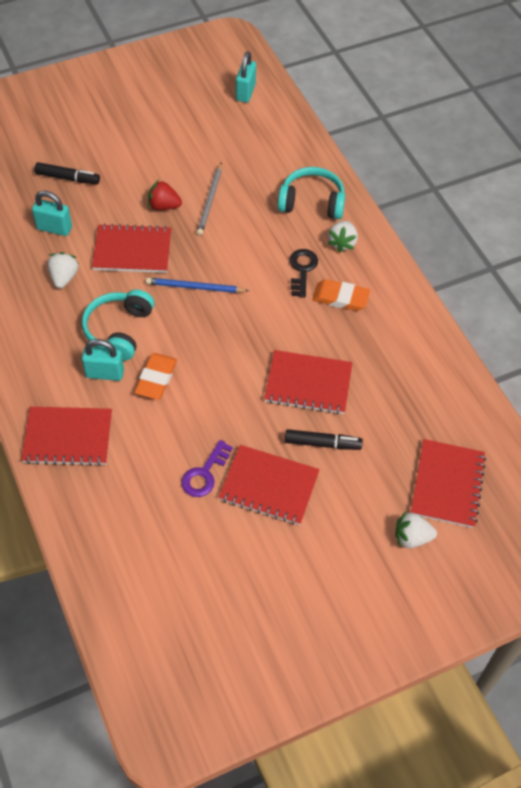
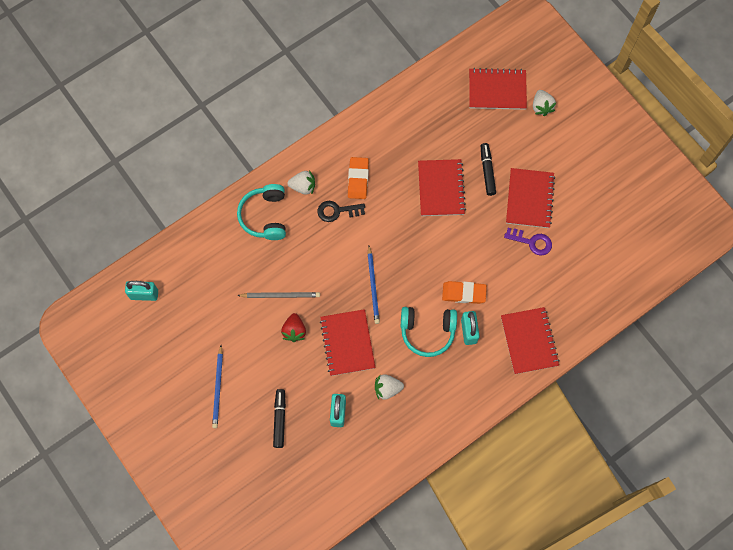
camera: 100 degrees left, 15 degrees up
(122, 134) = (218, 388): none -> blue pencil

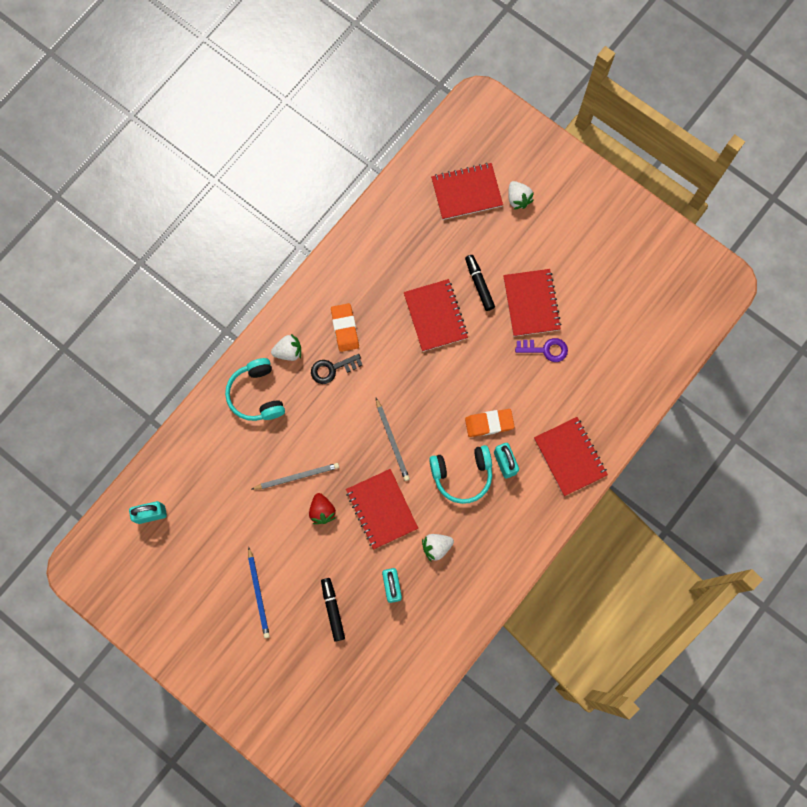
camera: 15 degrees left, 5 degrees up
(373, 286) = (392, 441): blue pencil -> grey pencil

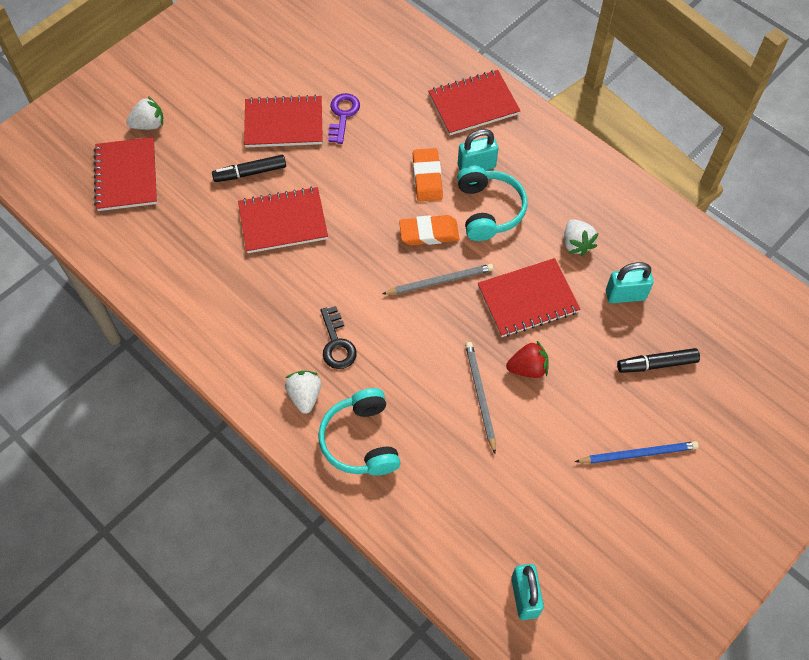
camera: 85 degrees left, 15 degrees down
(256, 394) = (361, 440): turquoise headphones -> turquoise headphones turned 90 degrees clockwise
(345, 328) = (283, 324): orange eraser -> orange eraser (429, 233)

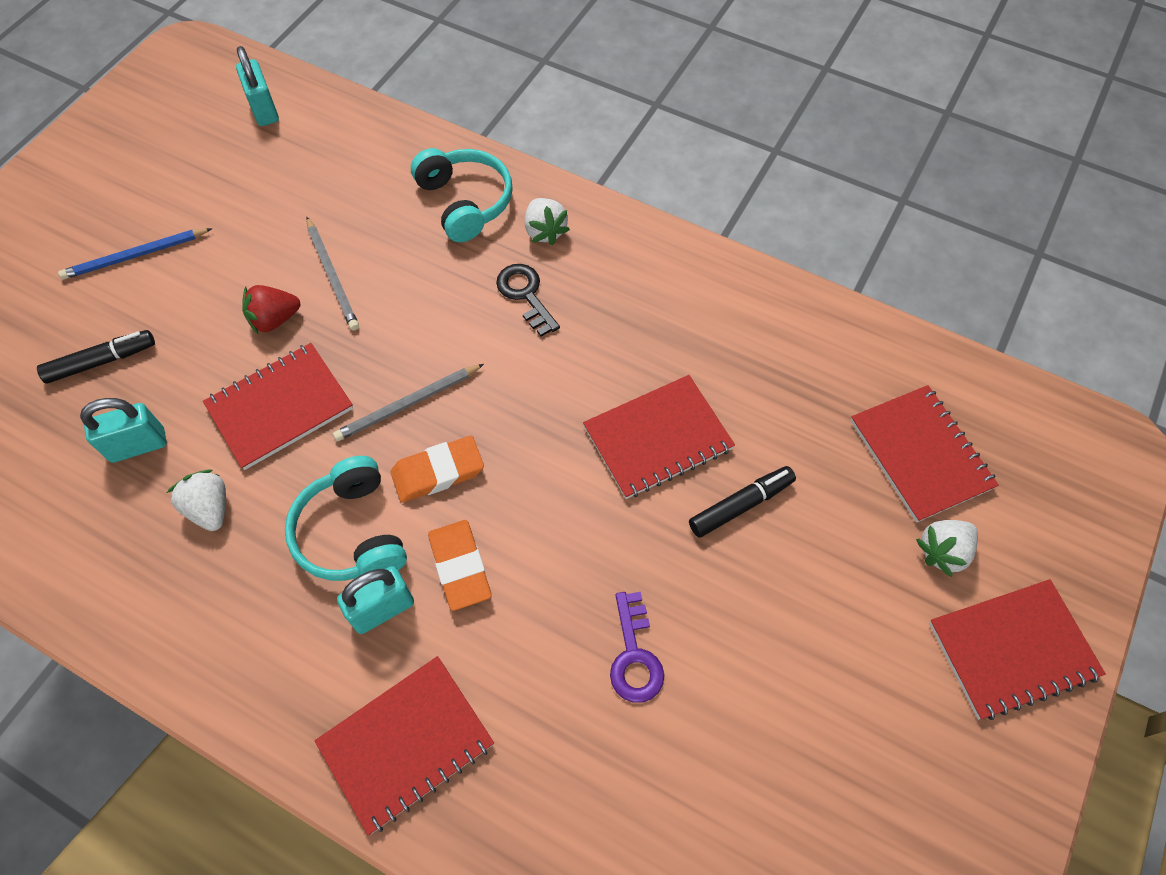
camera: 165 degrees right, 0 degrees up
(284, 123) = (727, 611): red notebook -> red notebook (1012, 650)

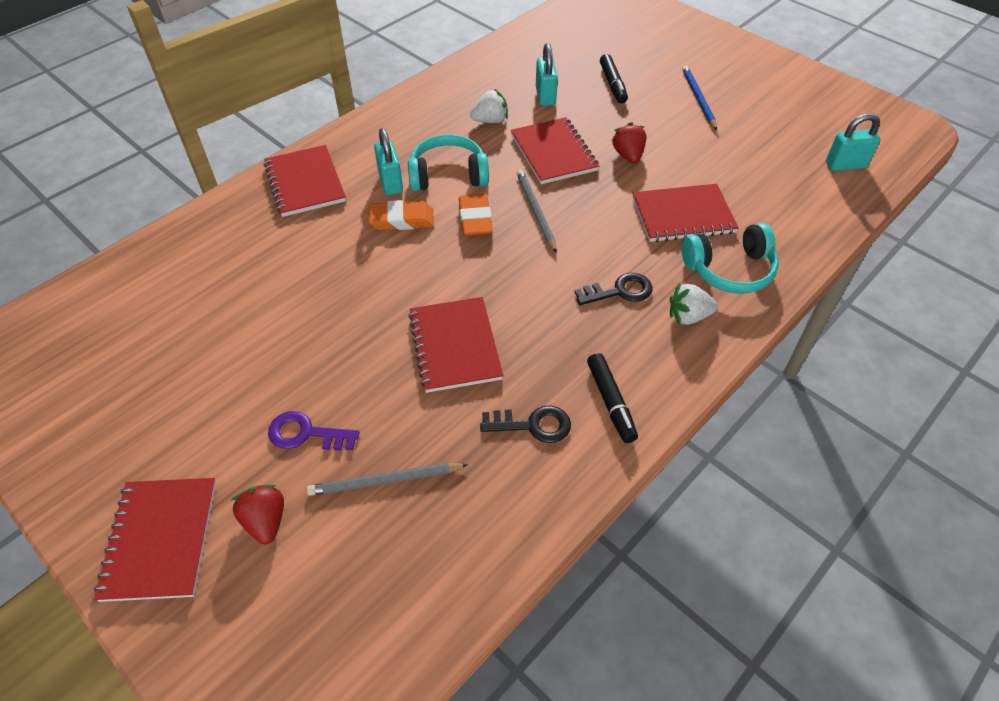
camera: 105 degrees right, 10 degrees down
(332, 276) = (662, 186): grey pencil -> grey pencil (385, 481)
(634, 656) = (296, 293): purple key -> purple key (306, 433)
(732, 341) = (533, 425): none -> black key
(741, 505) = (375, 384): black marker -> black marker (610, 402)
(920, 454) = (361, 542): red notebook -> red notebook (683, 215)
(943, 551) = (265, 521): white strawberry -> red strawberry

